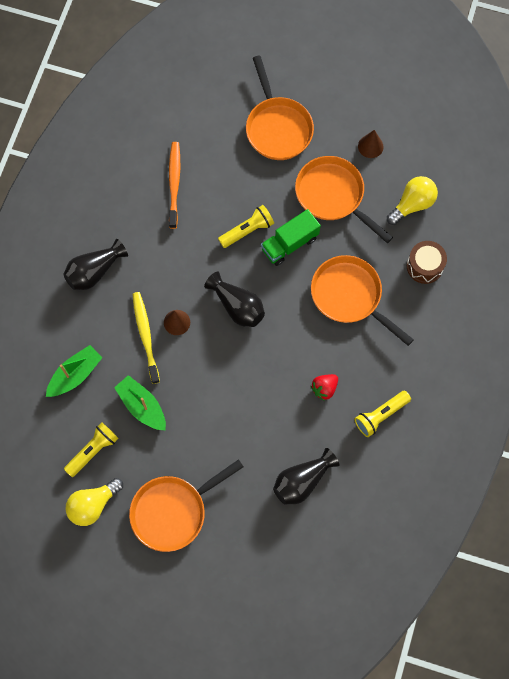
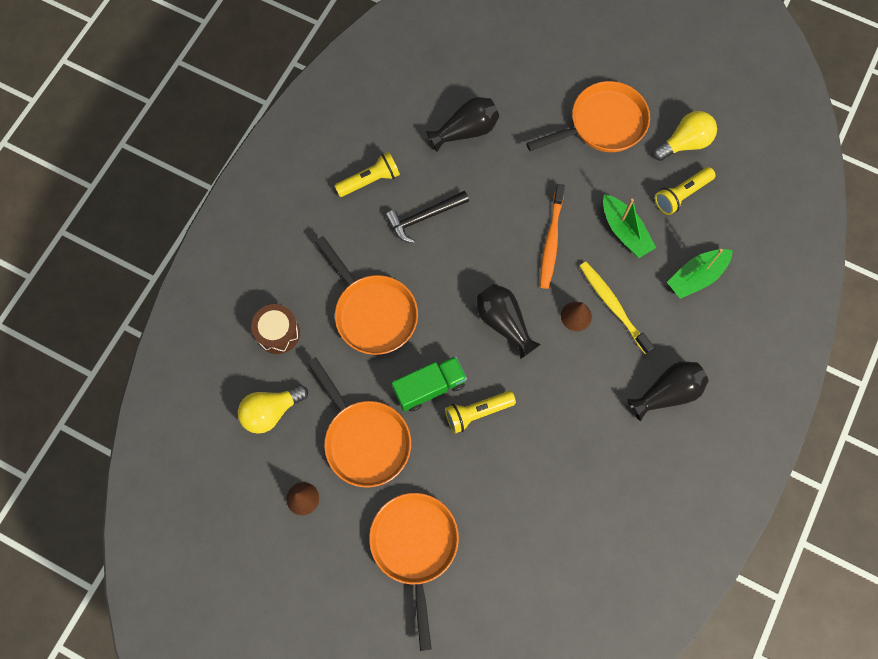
camera: 170 degrees left, 0 degrees up
(145, 336) = (613, 306): yellow toothbrush -> yellow toothbrush turned 150 degrees clockwise
(174, 184) = (558, 490): orange toothbrush -> orange toothbrush (551, 240)
(324, 388) = (423, 217): red strawberry -> black hammer

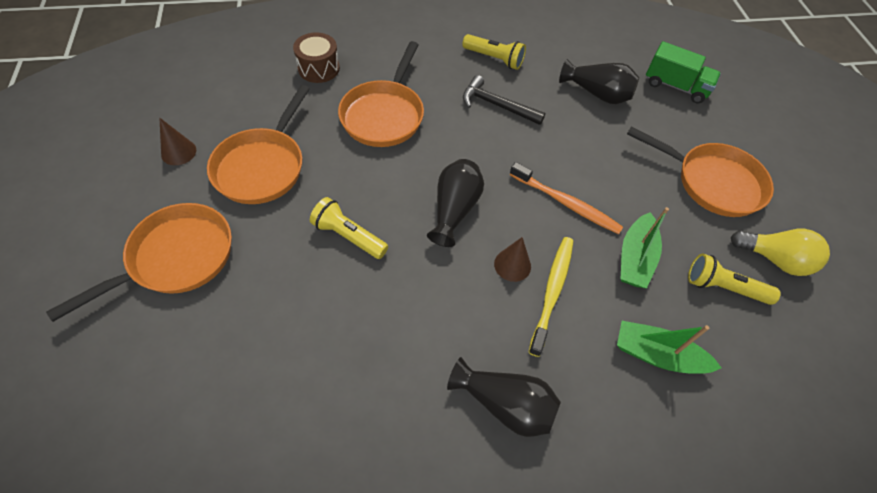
camera: 50 degrees right, 15 degrees down
(271, 411) = (247, 96): yellow light bulb -> none
(429, 387) = (346, 187): green truck -> green truck (675, 86)
(551, 240) = (566, 203): orange toothbrush -> orange toothbrush turned 120 degrees counterclockwise

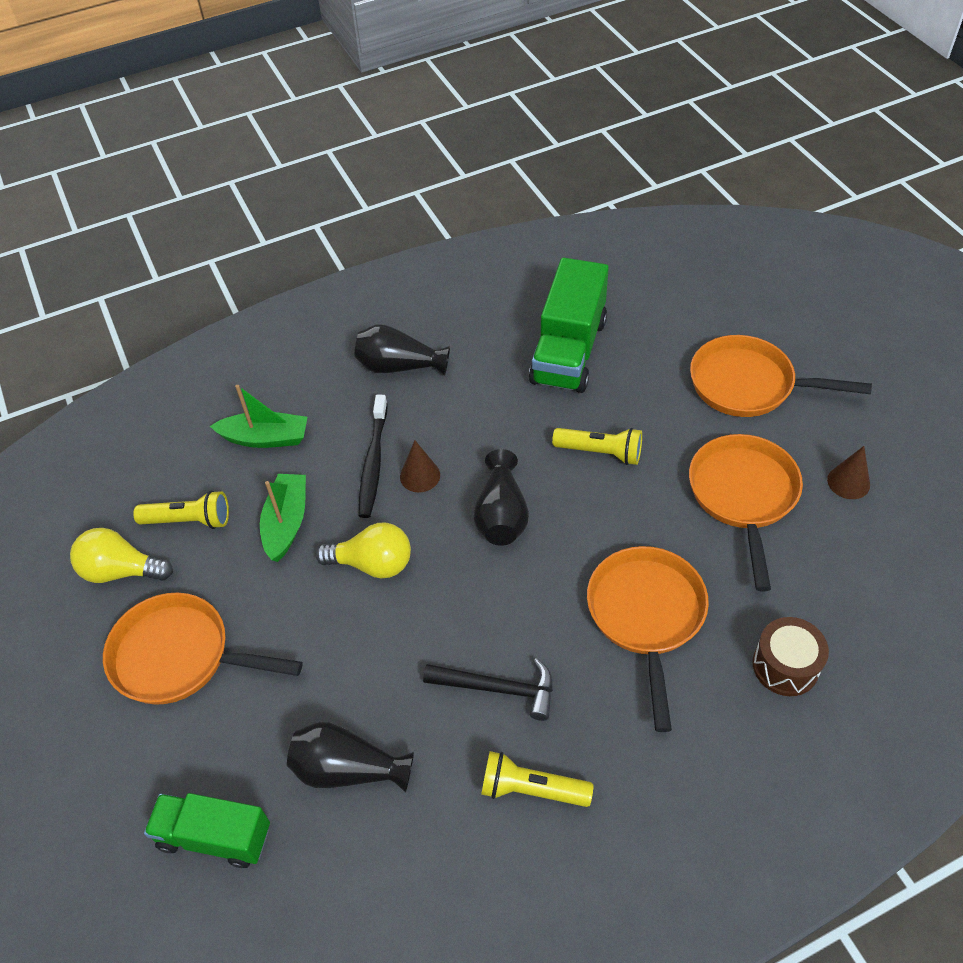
camera: 170 degrees right, 5 degrees down
(176, 258) = (748, 384): orange pan -> orange pan turned 75 degrees clockwise
(316, 359) = (568, 351): none -> green truck
(552, 292) = (373, 462): yellow toothbrush -> black toothbrush
(566, 203) = (373, 564): orange toothbrush -> yellow light bulb

